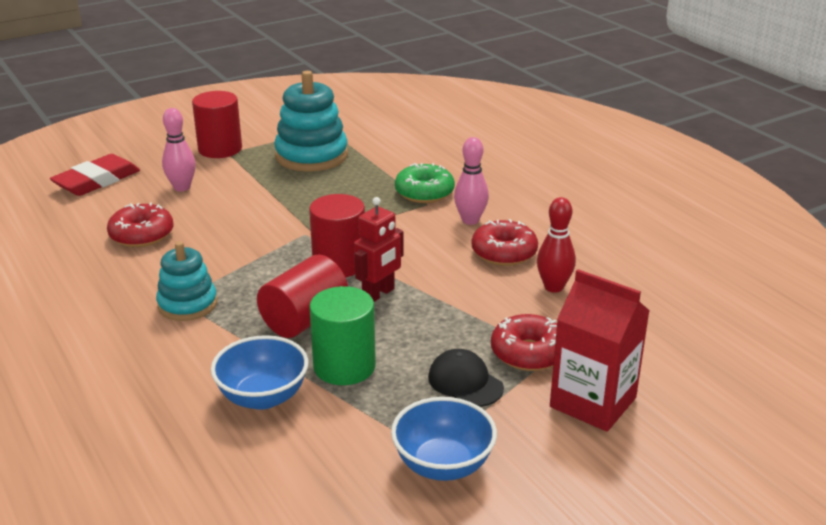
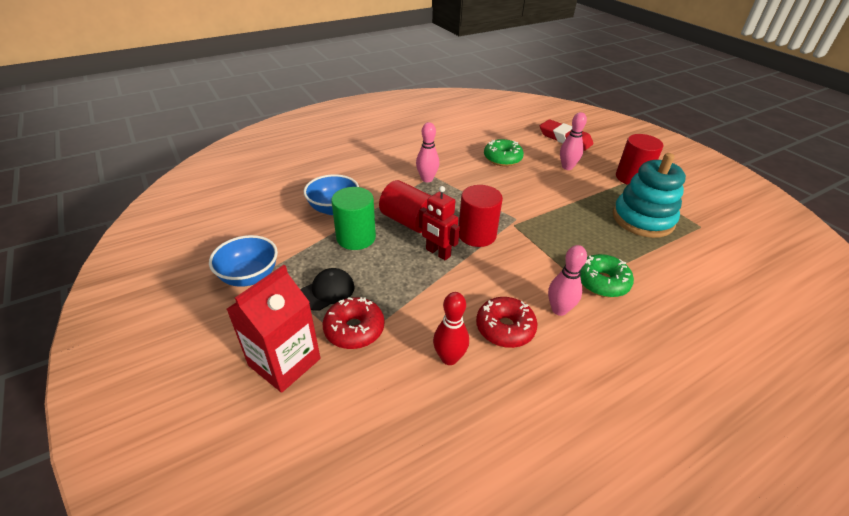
camera: 90 degrees right, 10 degrees up
(142, 235) = (502, 158): red donut -> green donut
(187, 304) = (427, 179): turquoise stacking toy -> pink bowling pin

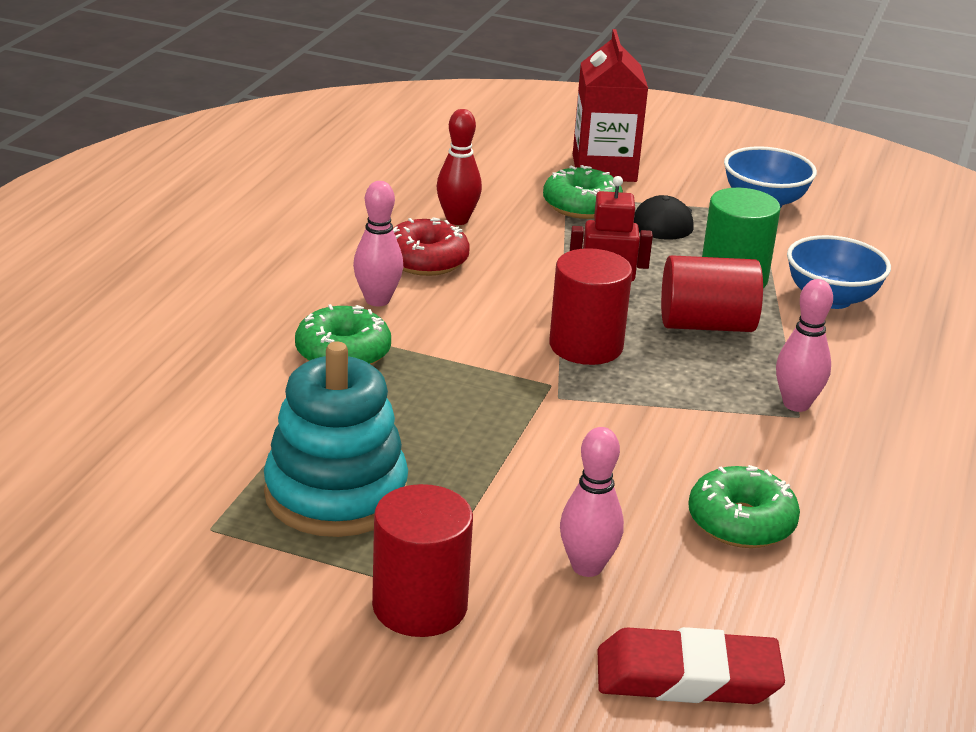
camera: 140 degrees right, 10 degrees down
(354, 329) = (581, 206): red donut -> green donut

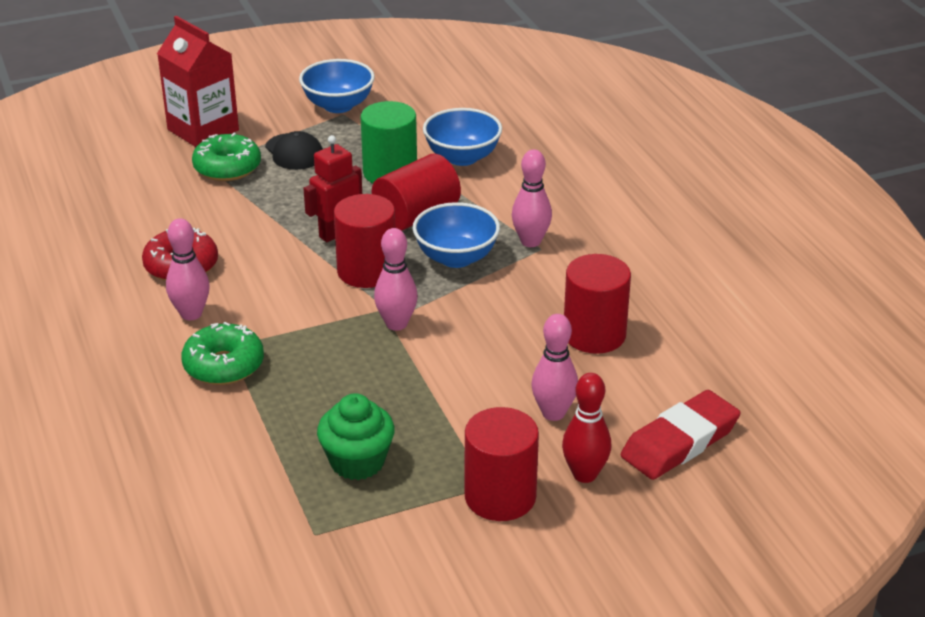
camera: 40 degrees left, 5 degrees up
(336, 494) = (357, 462): turquoise stacking toy -> green cupcake
(457, 220) = (159, 223): red bowling pin -> red bowling pin (584, 474)
(547, 403) = (396, 324): none -> pink bowling pin
(693, 379) = (456, 257): none -> blue bowl
(741, 522) = (594, 334): green donut -> red cylinder

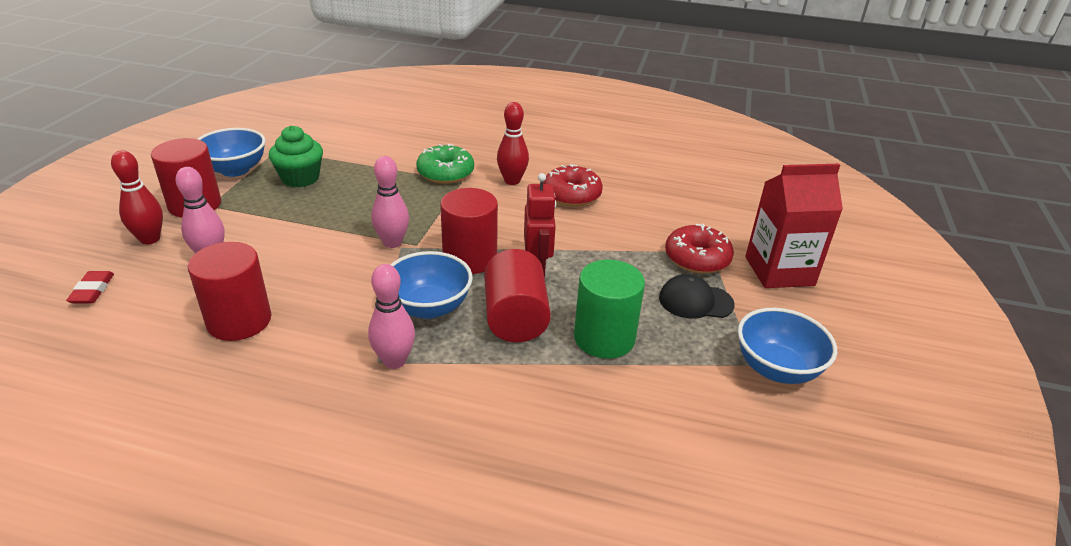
camera: 125 degrees right, 0 degrees up
(191, 314) = (512, 181): pink bowling pin -> red bowling pin
(227, 168) = (697, 258): green donut -> red donut
(462, 157) = (587, 401): blue bowl -> blue bowl (235, 170)
(679, 442) = (92, 290): red eraser -> red eraser, size x0.51

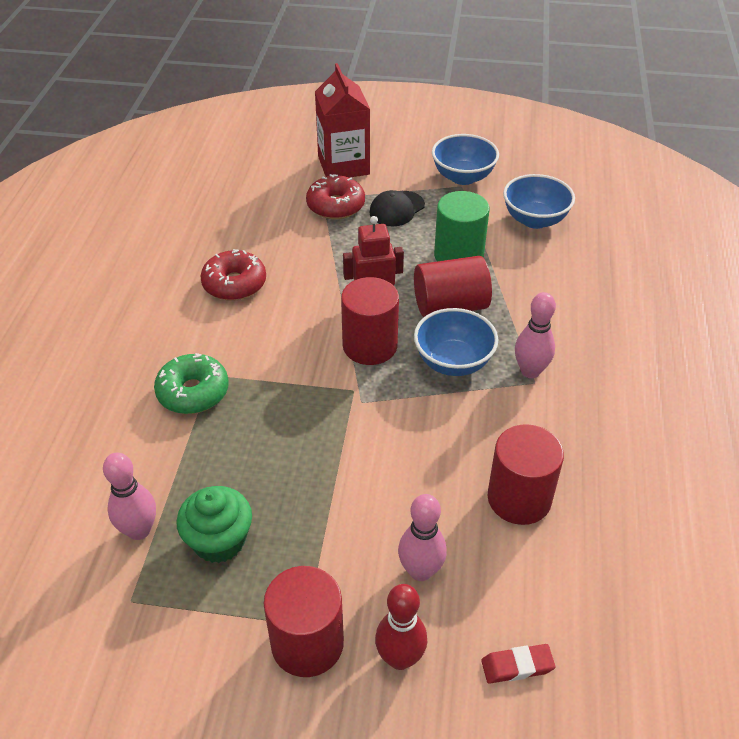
camera: 95 degrees left, 10 degrees up
(235, 170) = (200, 633): blue bowl -> blue bowl (534, 220)
(392, 243) = (355, 410): pink bowling pin -> pink bowling pin (139, 530)
(512, 181) = (207, 332): red bowling pin -> none
(695, 301) = (397, 209): black cap -> black cap turned 45 degrees clockwise

